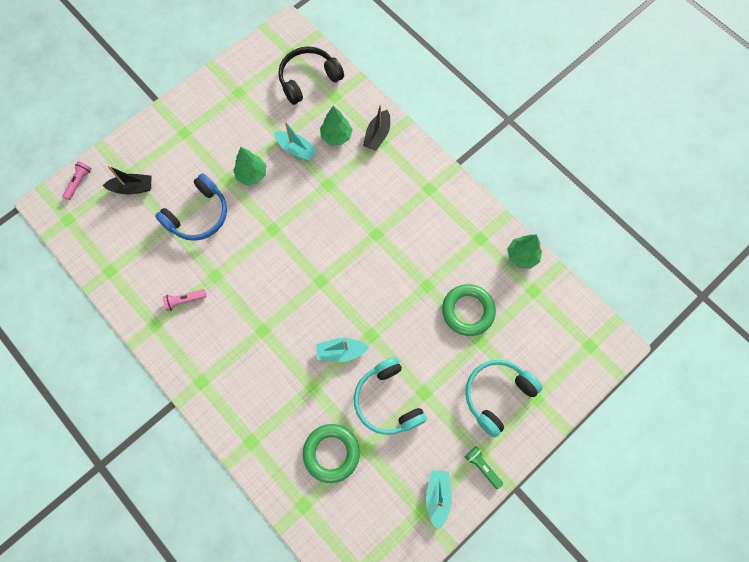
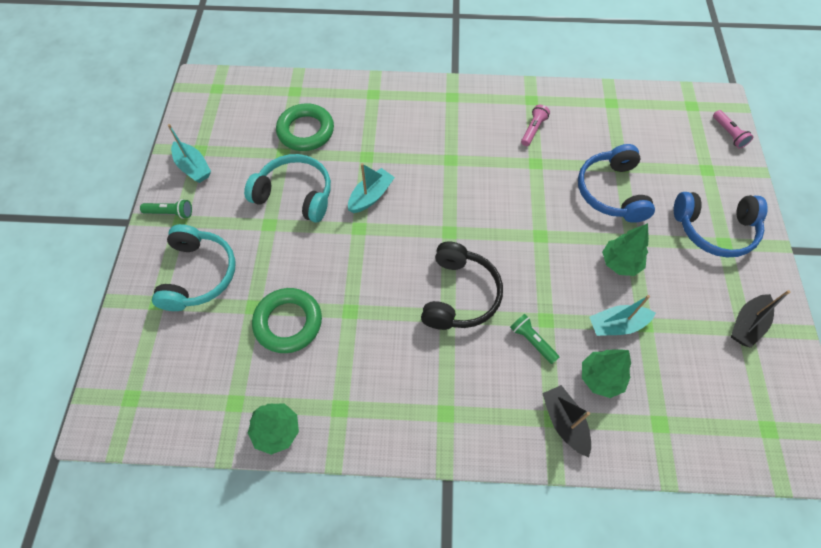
camera: 135 degrees right, 10 degrees down
(132, 188) = (688, 165): black boat -> black boat (747, 324)
(177, 143) = (714, 229): none -> blue headphones
(308, 79) = (710, 416): black headphones -> black headphones (459, 295)
(348, 181) = (532, 341): none -> green flashlight

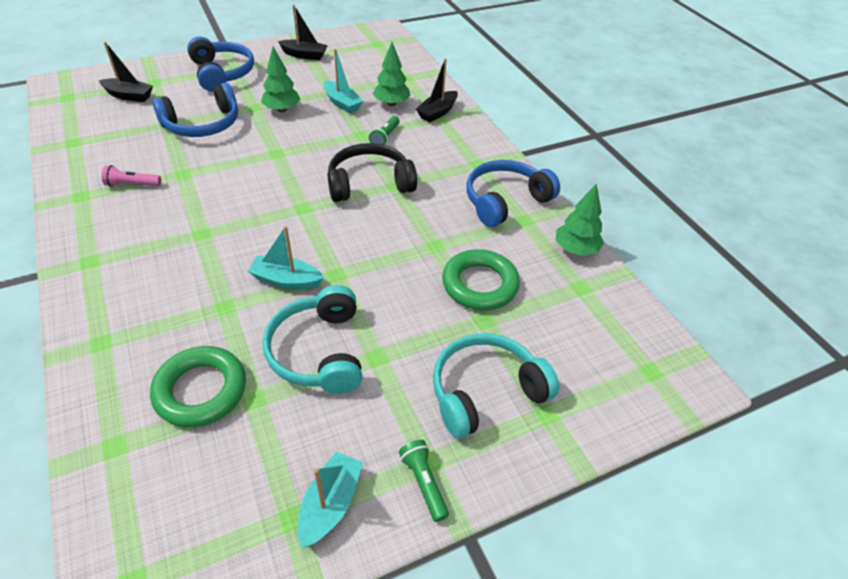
camera: 120 degrees left, 15 degrees down
(375, 406) = (505, 201): none -> blue headphones
(683, 147) = (129, 96): none -> black boat
(728, 134) = (103, 76): pink flashlight -> none

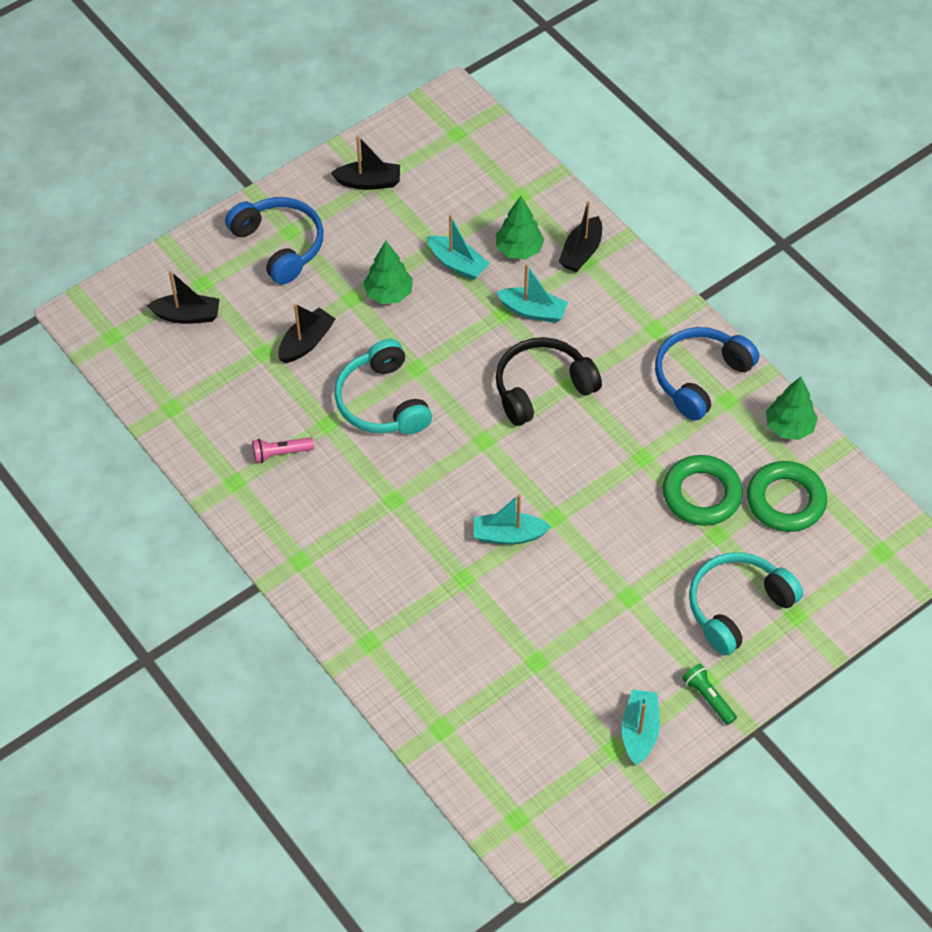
camera: 10 degrees left, 10 degrees up
(201, 390) = (486, 665): green ring -> green ring (785, 500)
(203, 124) = (306, 342): blue headphones -> black boat
(318, 351) = (573, 603): turquoise headphones -> turquoise headphones (382, 402)
(385, 137) = (533, 311): green flashlight -> turquoise boat

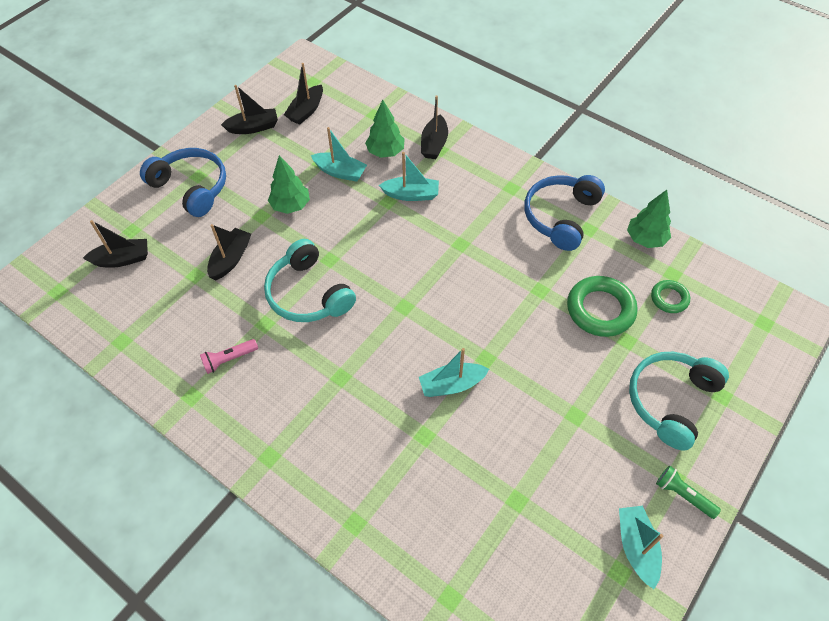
camera: 15 degrees left, 0 degrees up
(438, 173) = (306, 111): none -> black boat
(542, 388) = (438, 252): black headphones -> none
(785, 500) = (669, 298): green ring -> green ring, size x0.56

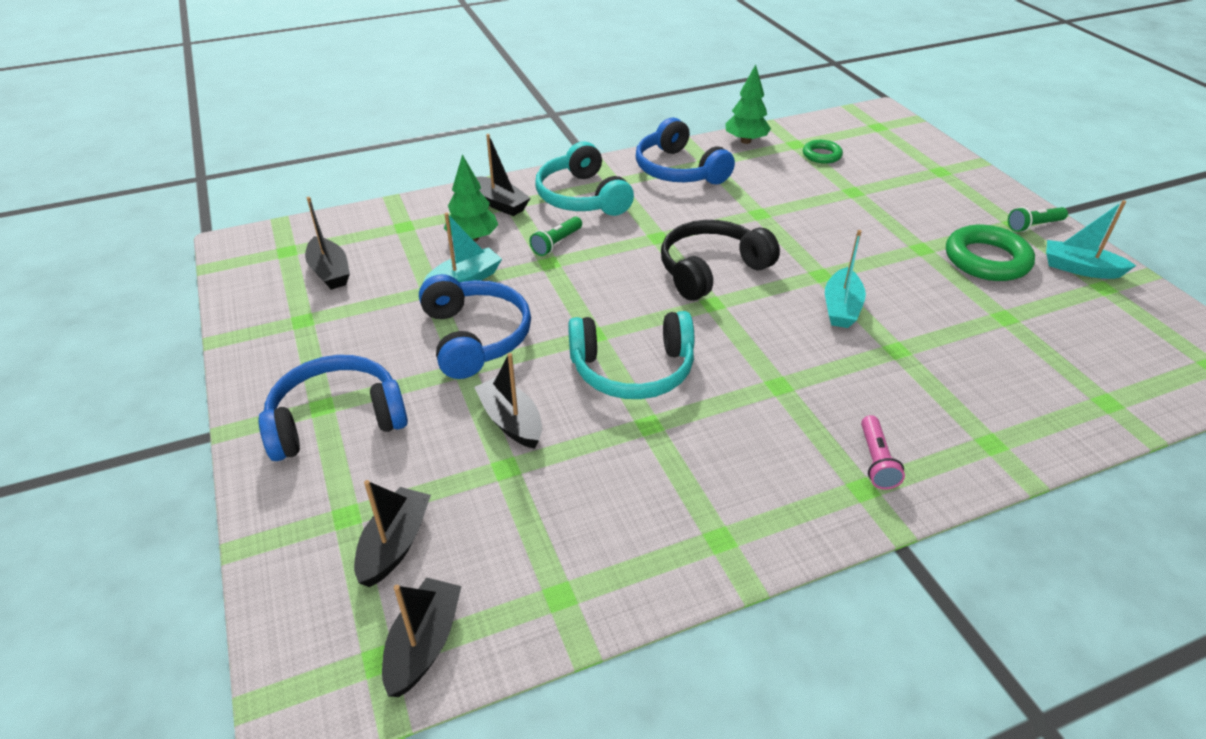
camera: 60 degrees left, 15 degrees down
(229, 359) = (683, 478): pink flashlight -> pink flashlight (876, 461)
(253, 127) = (299, 324): black boat -> black boat (424, 644)
(291, 206) = (475, 337): green tree -> blue headphones
(411, 194) = (556, 243): turquoise boat -> green flashlight
(442, 290) = (711, 270): none -> black headphones
(600, 309) = (808, 191): green ring -> green ring (986, 259)
(671, 401) = (932, 195): turquoise headphones -> turquoise headphones (582, 197)

